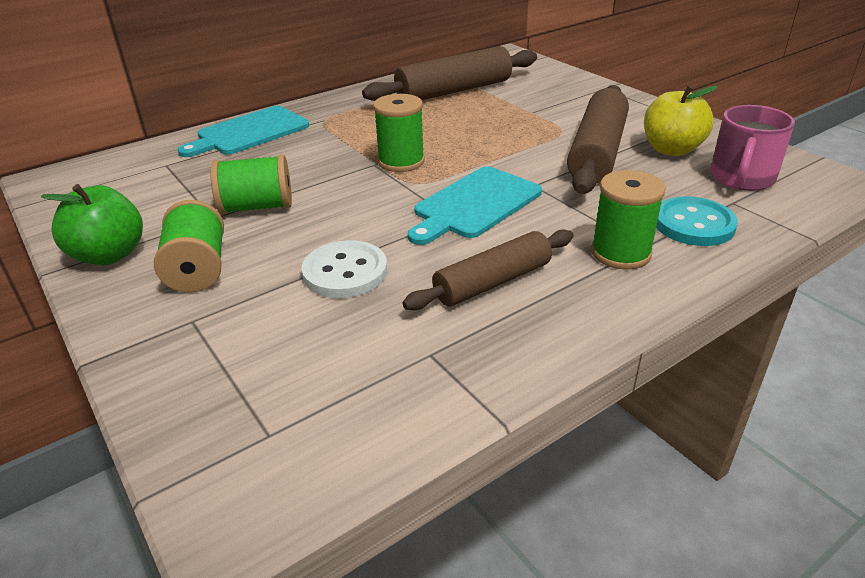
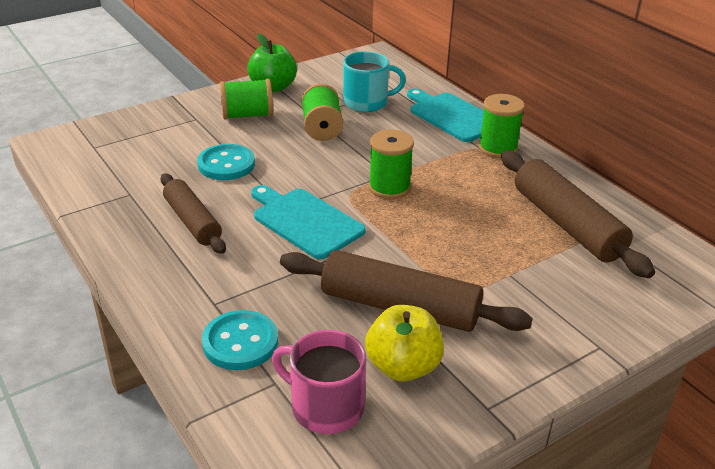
camera: 90 degrees right, 0 degrees up
(194, 180) = (366, 102): none -> turquoise mug
(345, 272) = (226, 164): white button -> turquoise button
(620, 253) = (208, 288): green spool -> green spool (497, 148)

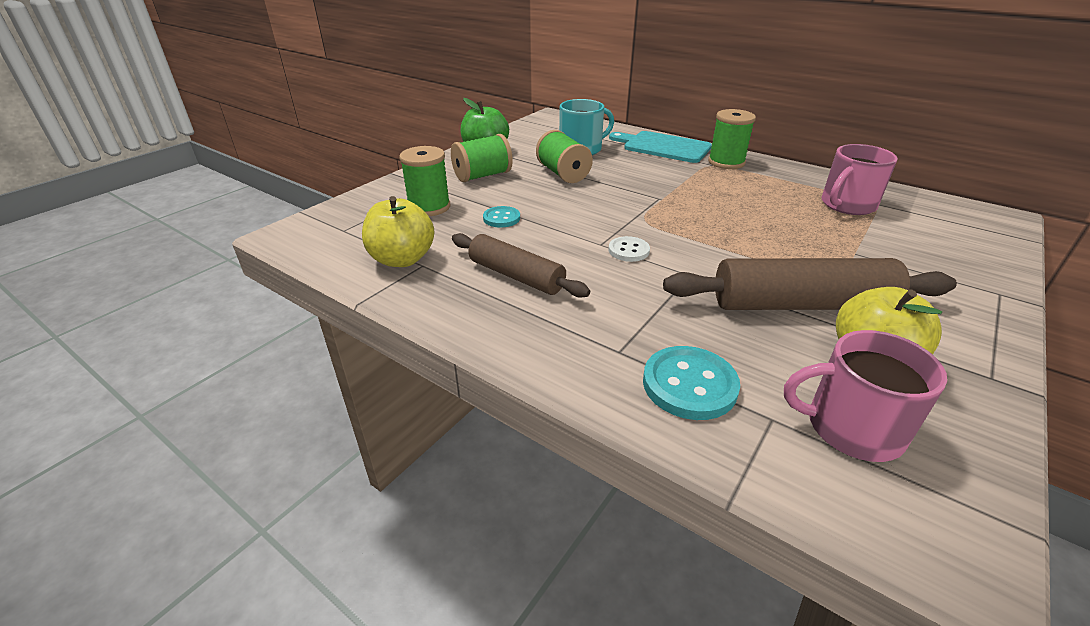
camera: 20 degrees left, 0 degrees up
(118, 185) = (402, 259): none -> yellow apple
(226, 164) = (501, 218): turquoise button -> turquoise button, size x0.61
(304, 221) = (628, 250): turquoise cutting board -> white button
(389, 188) = (673, 207): green spool -> green spool (429, 207)
(566, 224) = (847, 205): brown rolling pin -> pink mug

